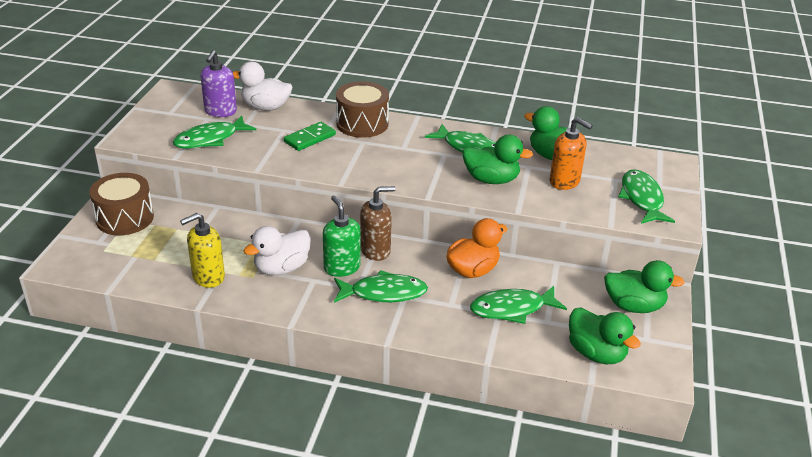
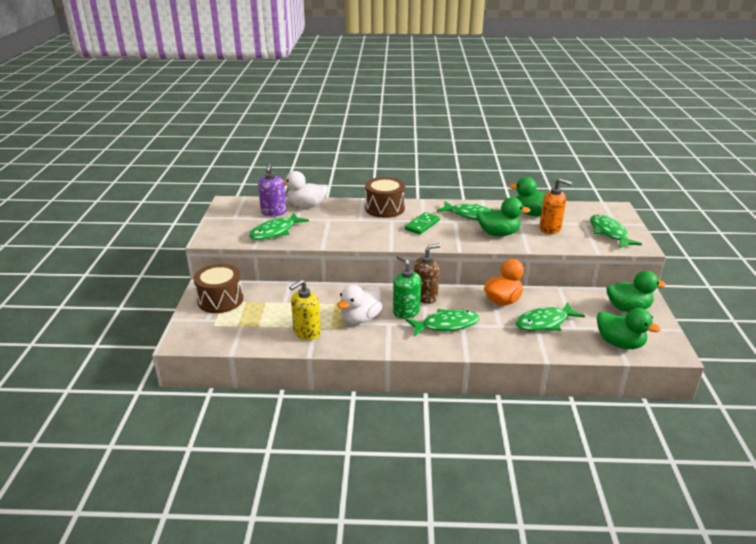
camera: 10 degrees left, 5 degrees down
(309, 138) = (351, 222): green domino -> green domino (422, 225)

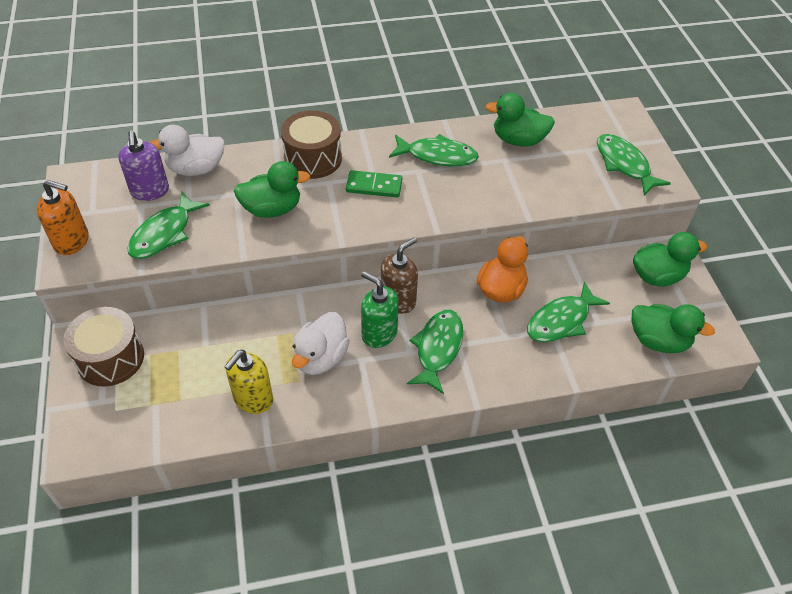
camera: 15 degrees left, 20 degrees up
(422, 225) = (374, 186): green domino -> green domino turned 75 degrees clockwise
(446, 325) = (438, 348): green fish -> green fish turned 45 degrees counterclockwise
(498, 234) = (482, 188): green duck -> green duck (272, 209)
(550, 229) = (547, 167): orange soap dispenser -> orange soap dispenser (72, 241)

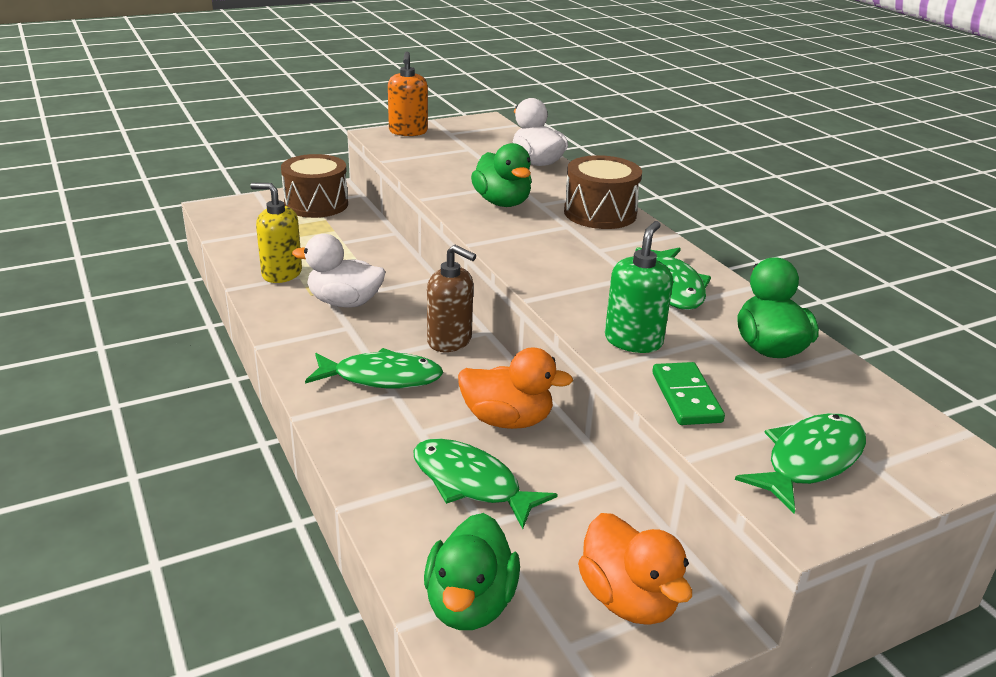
camera: 75 degrees right, 20 degrees down
(150, 191) = (490, 149): purple soap dispenser -> none
(164, 233) = (437, 162): green fish -> none
(374, 186) = (581, 252): green domino -> green domino (686, 397)
(379, 333) = (392, 334): green soap dispenser -> green soap dispenser (633, 341)
(657, 276) = (628, 599): green duck -> orange duck

